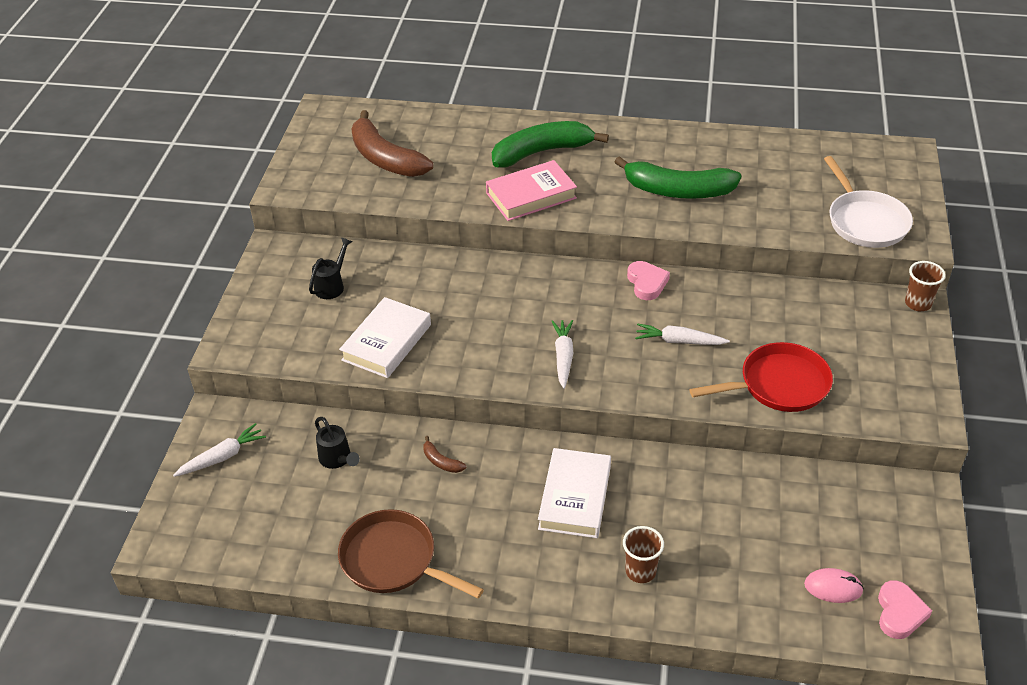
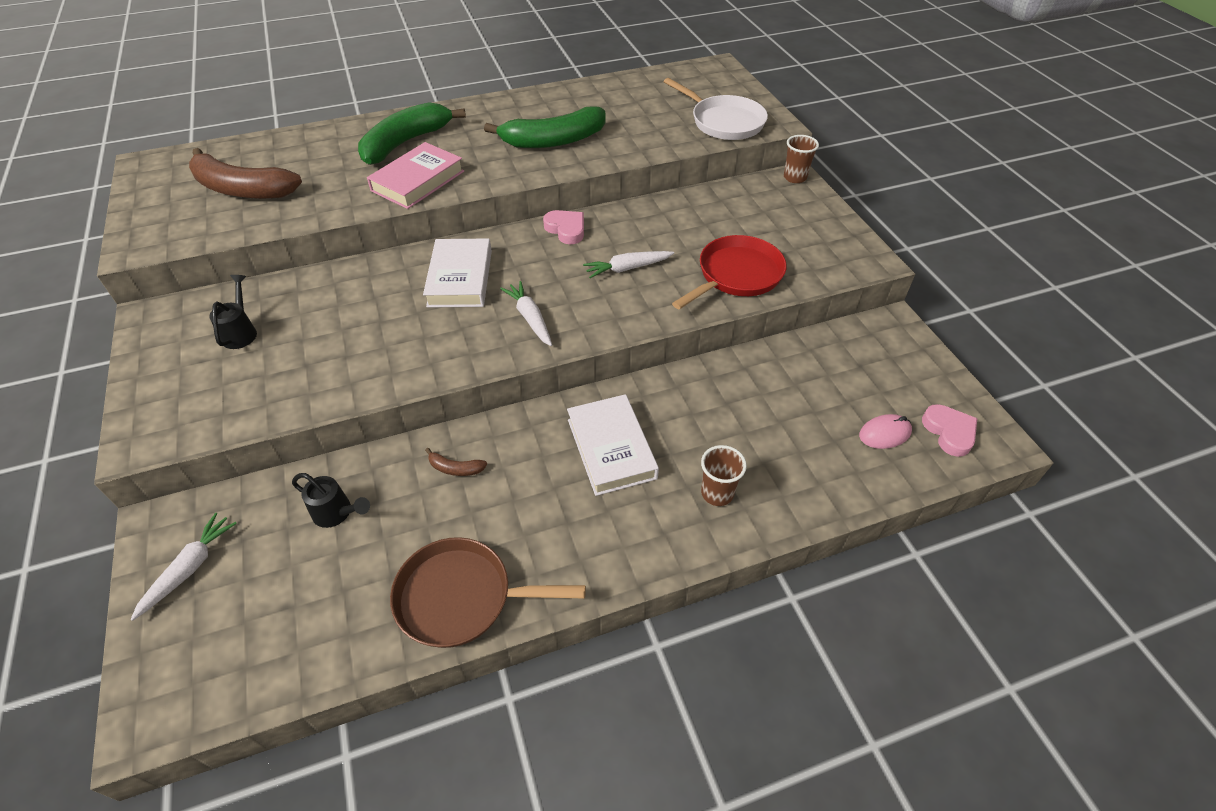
camera: 30 degrees left, 5 degrees up
(387, 342) = (335, 368): white book -> white book (460, 278)

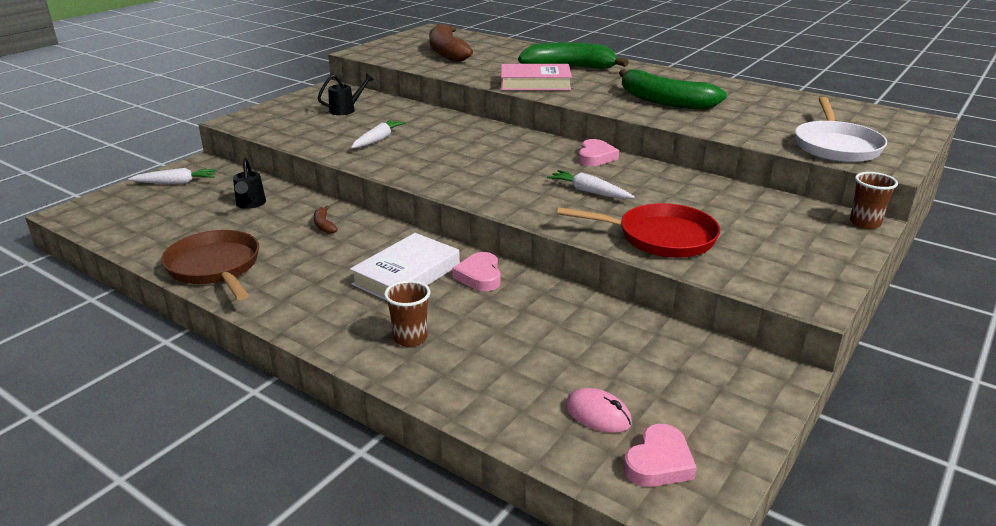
camera: 55 degrees right, 20 degrees down
(460, 278) = (482, 144): white book -> none
(530, 318) = (476, 177): white carrot -> white carrot (378, 140)
(654, 402) = (479, 276): none -> pink heart

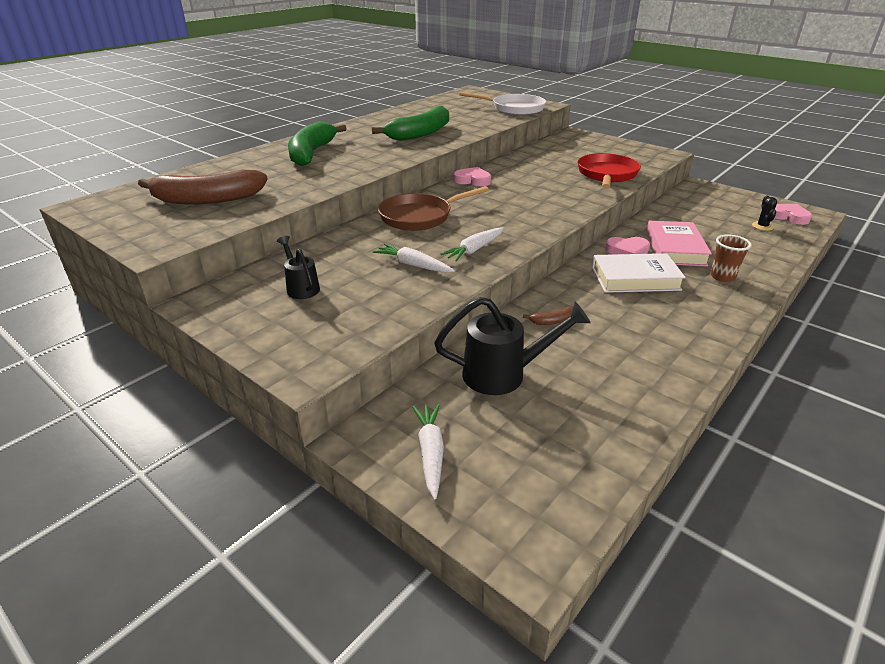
camera: 85 degrees left, 5 degrees up
(215, 268) = (656, 379): brown pan -> brown pan (420, 216)
(250, 204) = (503, 374): black watering can -> black watering can, size x1.69
(407, 275) = (635, 278): white book -> white book turned 45 degrees counterclockwise
(535, 83) = (352, 167): pink book -> pink book (675, 248)
(589, 192) = (539, 187): white carrot -> white carrot (474, 250)
(598, 414) = (762, 226): pink mouse -> black cactus
(865, 223) = (573, 132): brown cup -> none

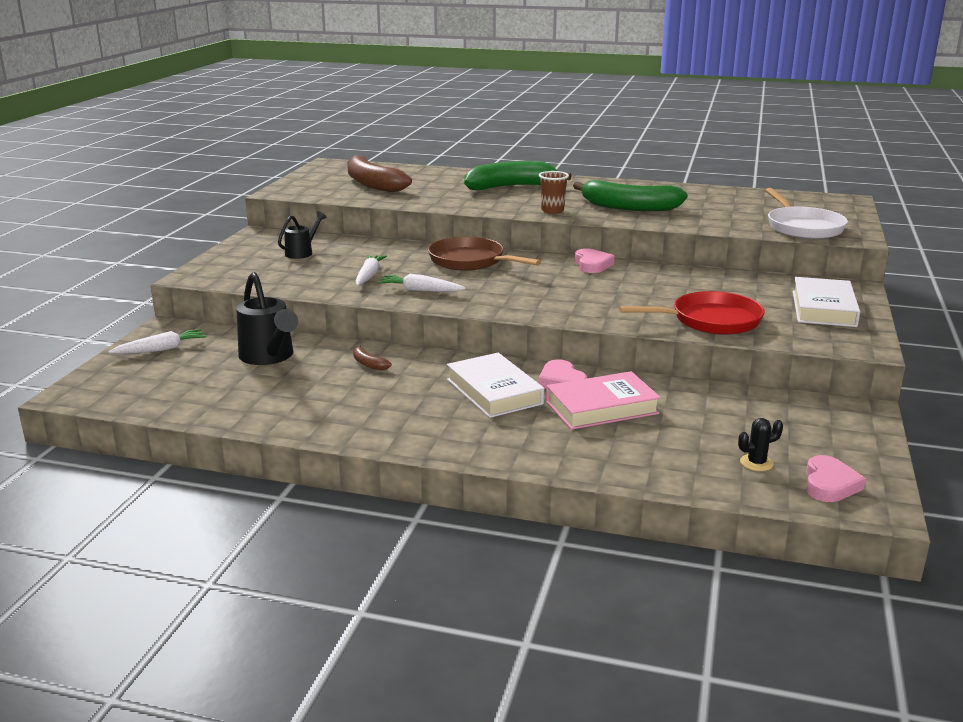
camera: 65 degrees right, 10 degrees down
(603, 146) = (823, 308): none -> white book
(722, 277) = (550, 439): brown cup -> brown cup (552, 210)

